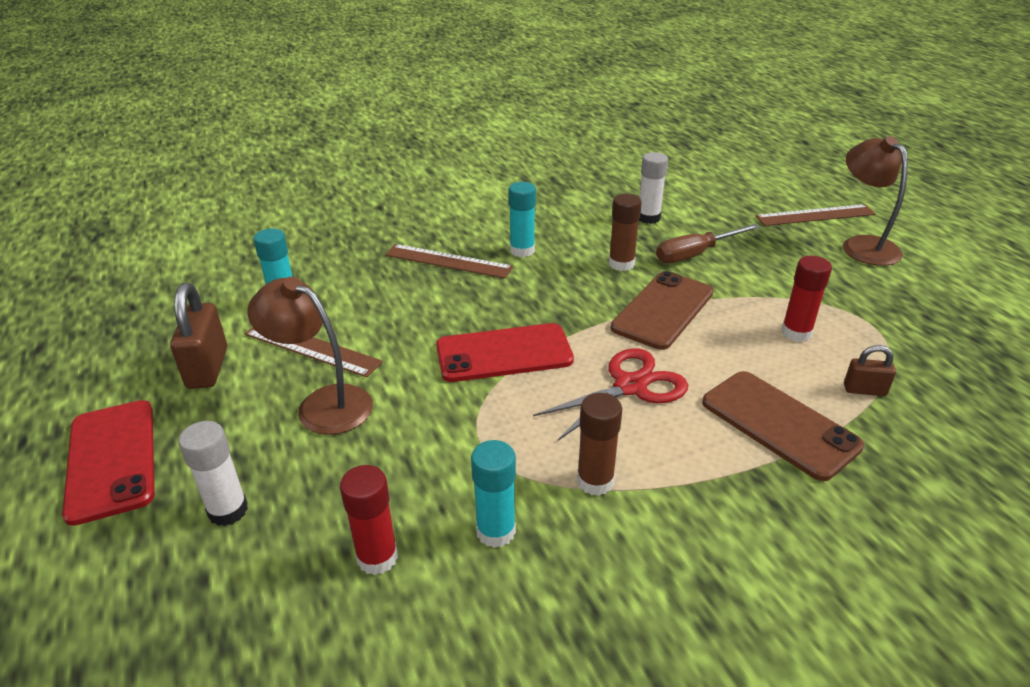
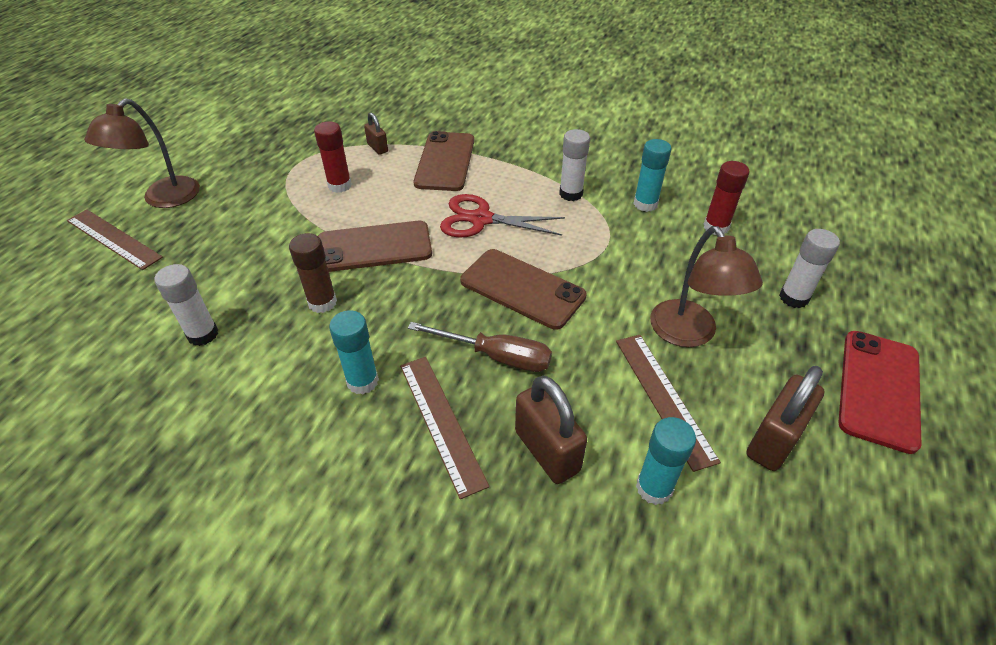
camera: 135 degrees left, 10 degrees up
(368, 283) = (547, 451): none -> brown padlock
(504, 353) = (522, 288): red phone -> brown phone
(595, 481) = (571, 194): brown glue stick -> white glue stick
(695, 254) = (260, 271): brown screwdriver -> brown screwdriver (496, 356)

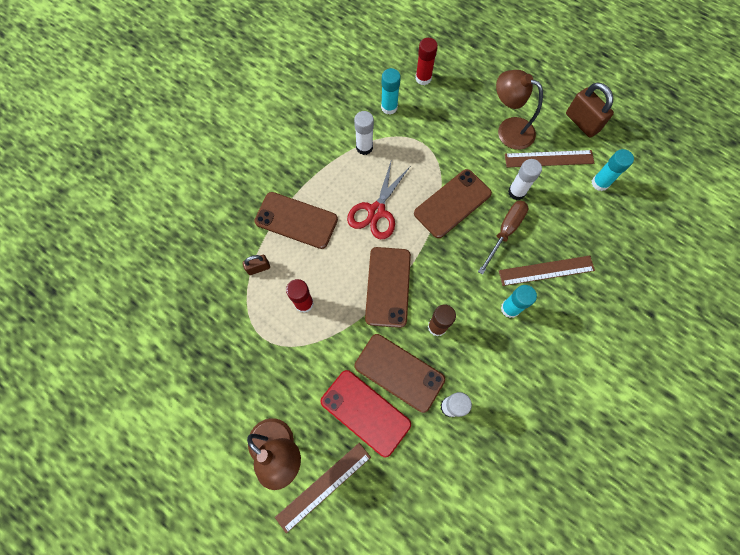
camera: 75 degrees left, 25 degrees up
(254, 277) = (399, 372): none -> brown phone
(547, 451) = (572, 223): brown padlock -> none
(689, 334) = (508, 129): brown lamp -> brown lamp turned 150 degrees counterclockwise
(793, 298) = (492, 68): white glue stick -> white glue stick (516, 192)
(879, 389) = (560, 64): red phone -> red phone (365, 412)

